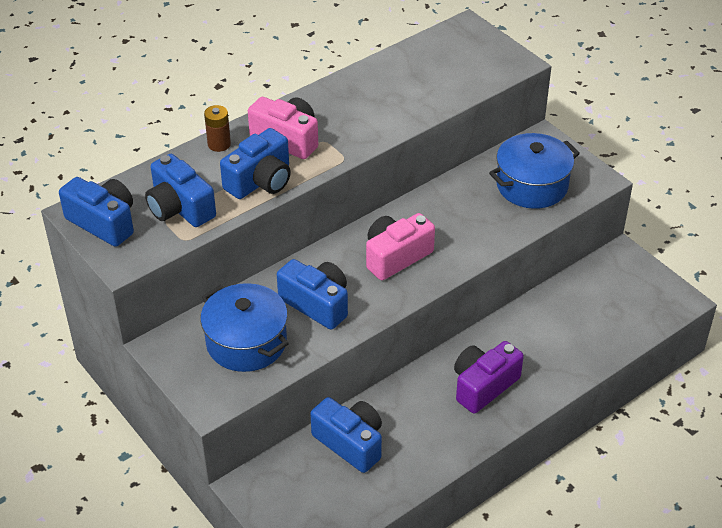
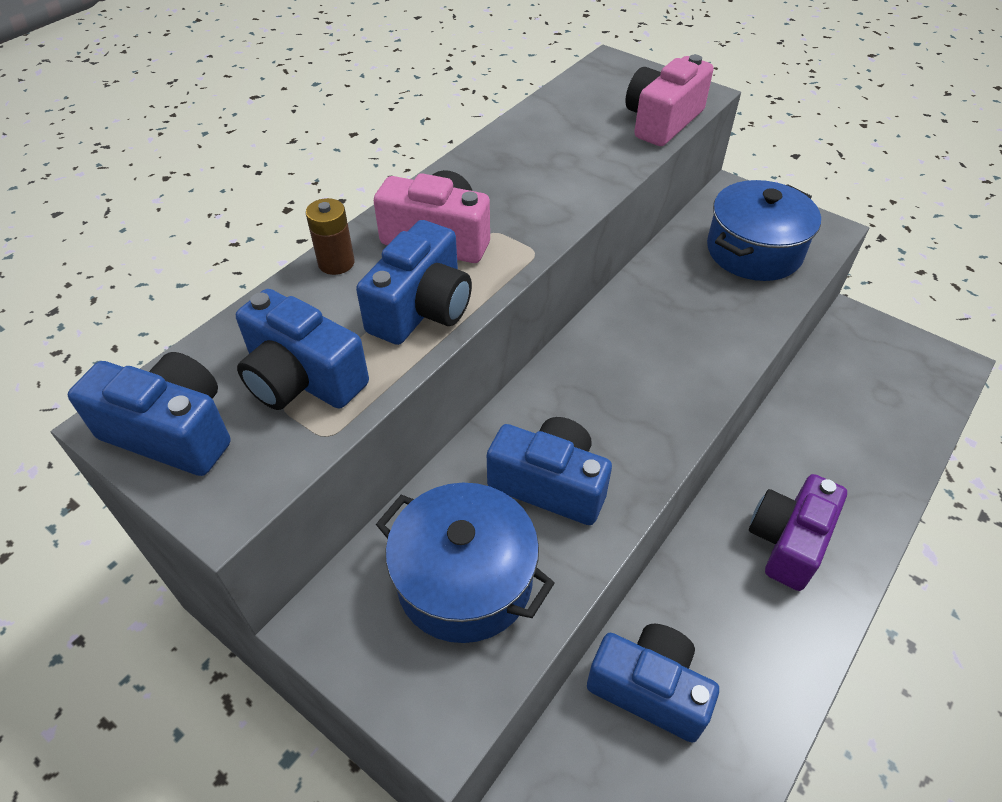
camera: 15 degrees left, 5 degrees up
(396, 256) = (630, 383): pink camera -> pink camera (662, 121)

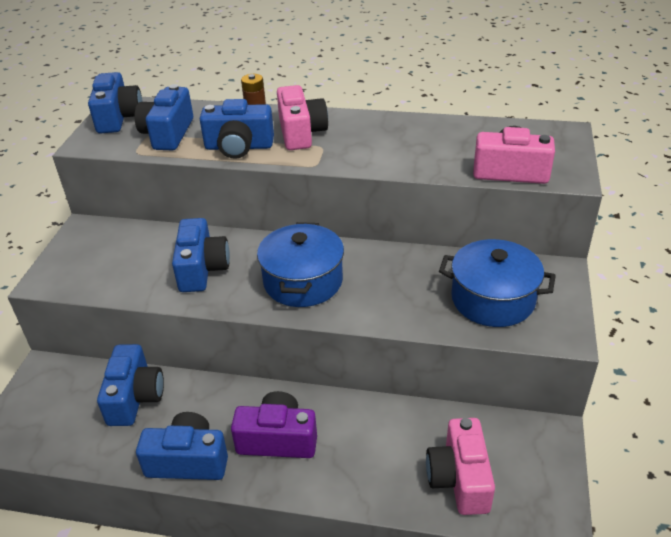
camera: 65 degrees right, 10 degrees down
(465, 580) = (125, 261): blue pot -> blue pot (303, 281)
(791, 651) = (188, 461): none -> blue camera
(890, 407) = (459, 479): none -> pink camera

